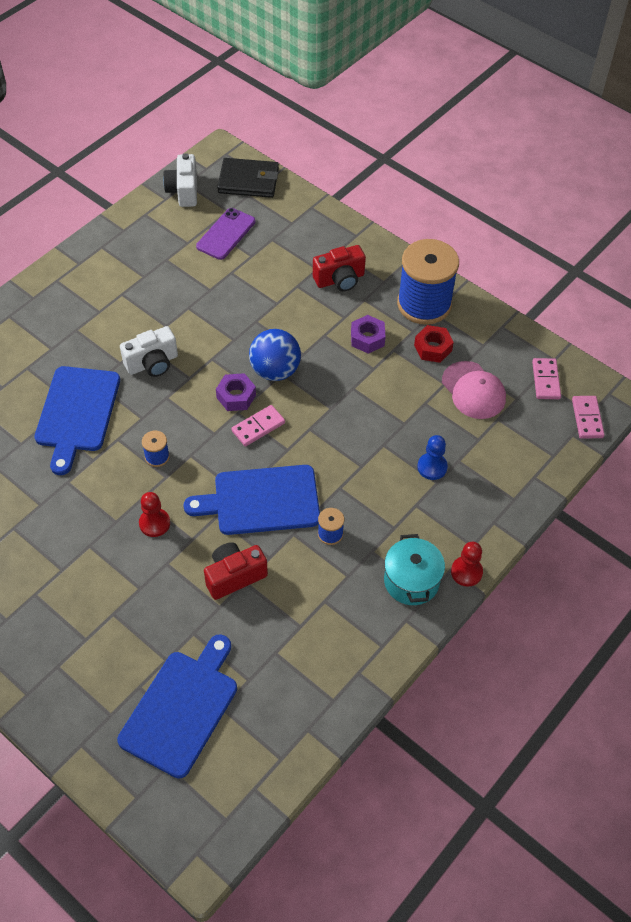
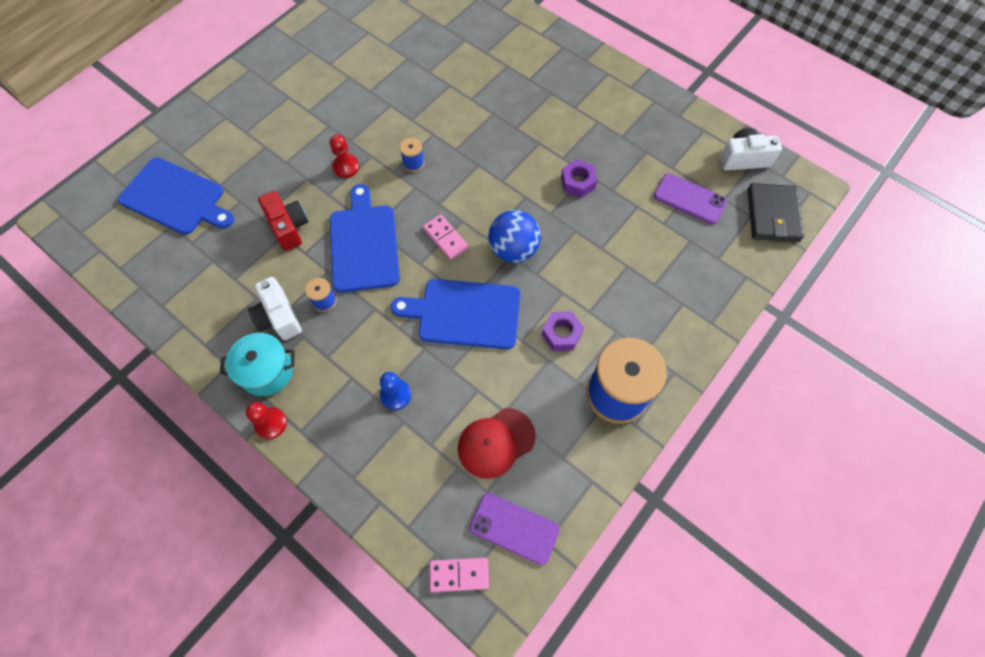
camera: 90 degrees right, 10 degrees up
(77, 413) = (460, 103): blue cutting board -> blue cutting board (464, 313)
(152, 363) = (517, 151): white camera -> white camera (279, 317)
(236, 396) = (481, 218): purple nut -> purple nut (578, 182)
(340, 279) = (642, 306): red camera -> none
(433, 348) = (553, 401): red nut -> none
(473, 390) = (496, 442): pink cap -> red cap
(545, 380) = (514, 528): pink domino -> purple phone

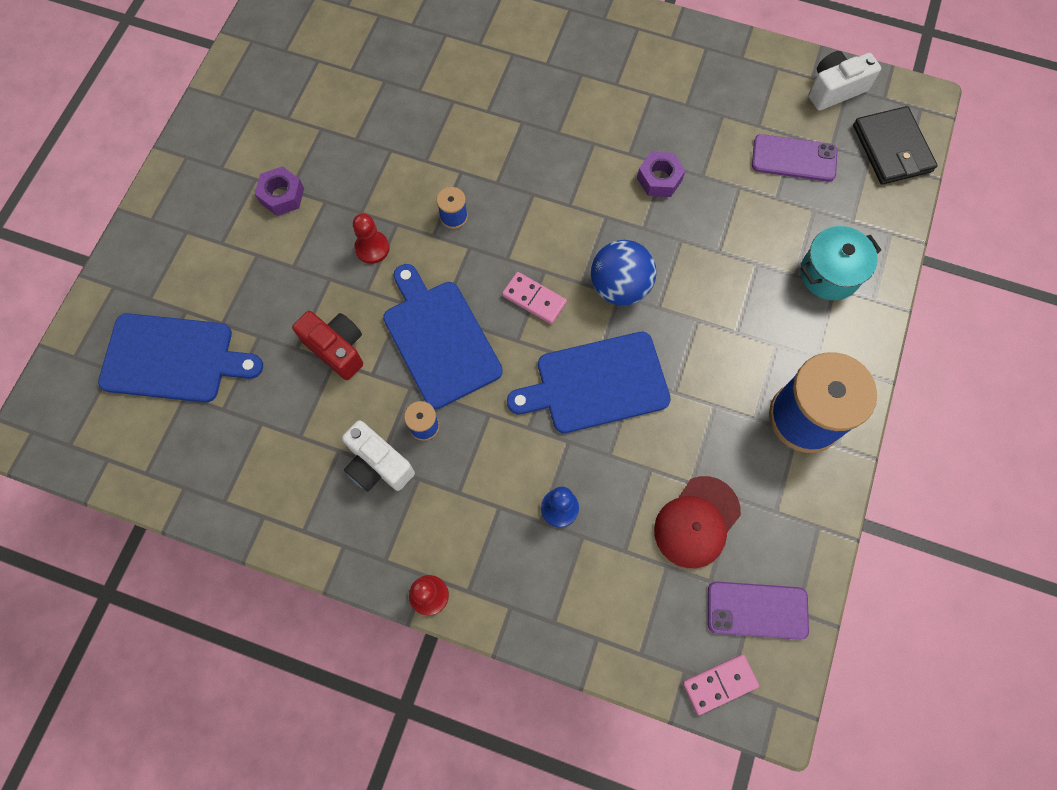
camera: 20 degrees left, 5 degrees up
(267, 371) = (395, 535): turquoise pot -> turquoise pot (829, 274)
(561, 334) = (716, 369): purple nut -> purple nut (282, 196)

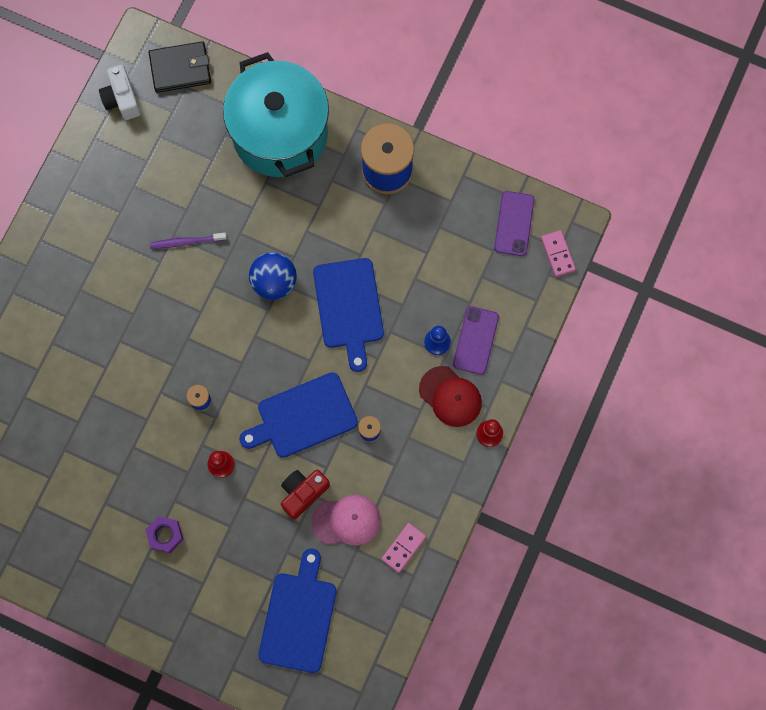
camera: 85 degrees left, 5 degrees up
(300, 406) = (346, 520): none -> pink cap
(378, 465) = (396, 465): white camera -> none
(534, 299) = (278, 345): pink domino -> pink domino (403, 548)
(659, 179) = (186, 242): purple nut -> purple toothbrush
(696, 522) = (454, 253): red cap -> red cap (450, 396)
(794, 158) = (180, 140): purple phone -> purple phone (475, 340)
(829, 274) = (280, 133): turquoise pot -> turquoise pot, size x2.16

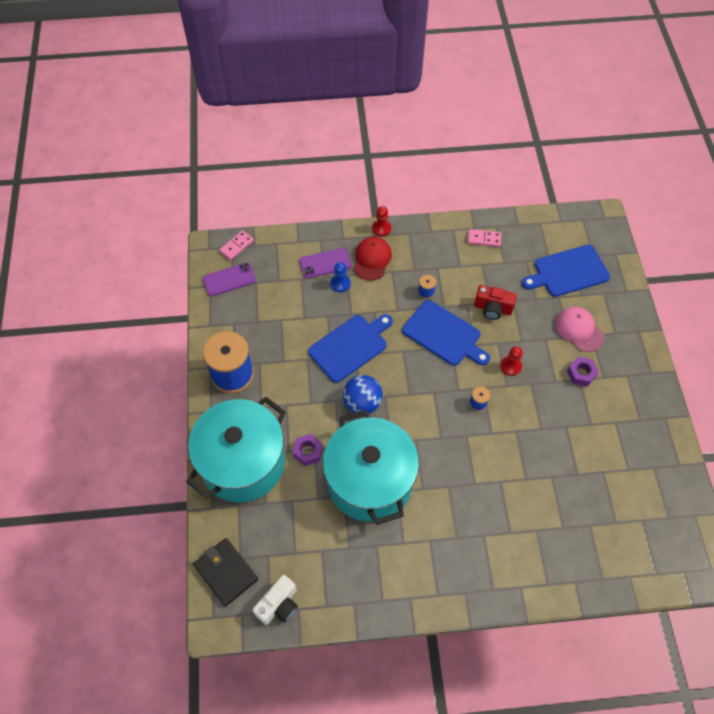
camera: 120 degrees left, 15 degrees down
(186, 242) = (370, 481): purple toothbrush -> turquoise pot
(253, 200) = (308, 452): none -> purple nut
(346, 520) = (491, 276): pink cap -> pink cap (579, 330)

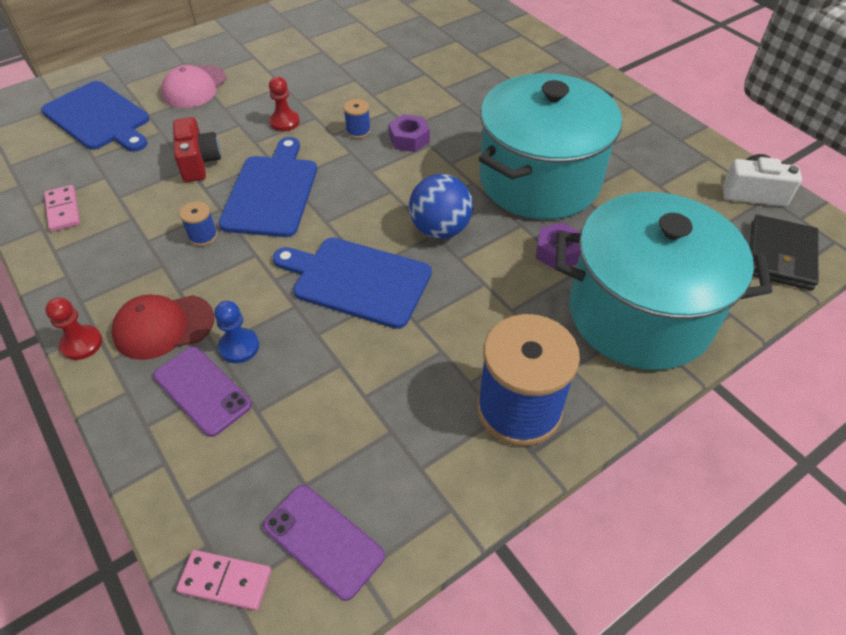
camera: 120 degrees left, 10 degrees down
(581, 374) = (260, 71): purple nut -> purple nut (409, 139)

